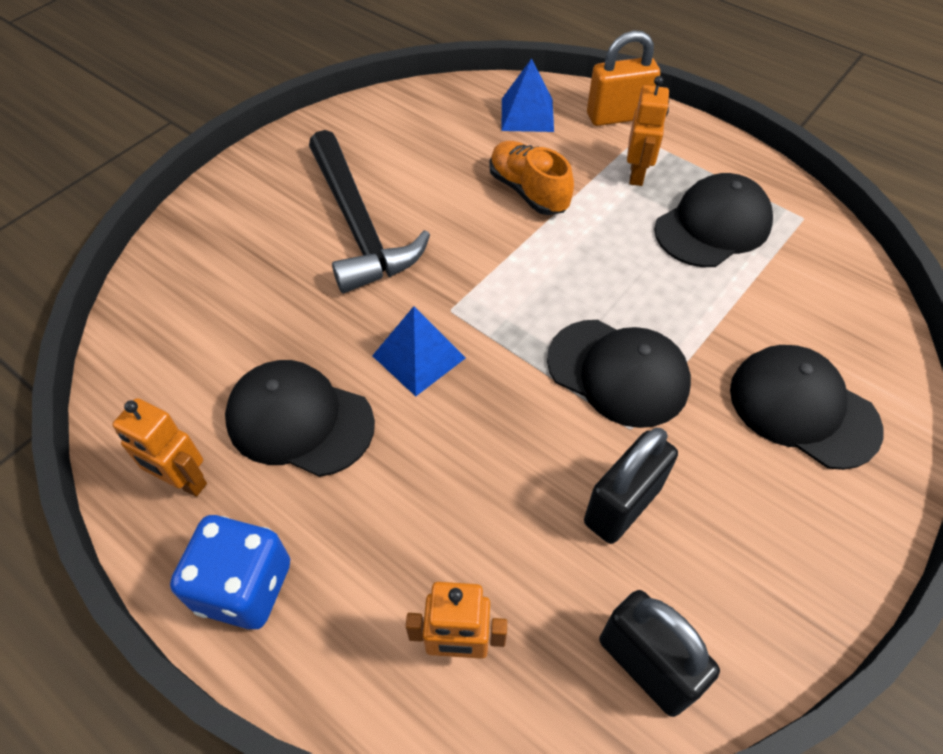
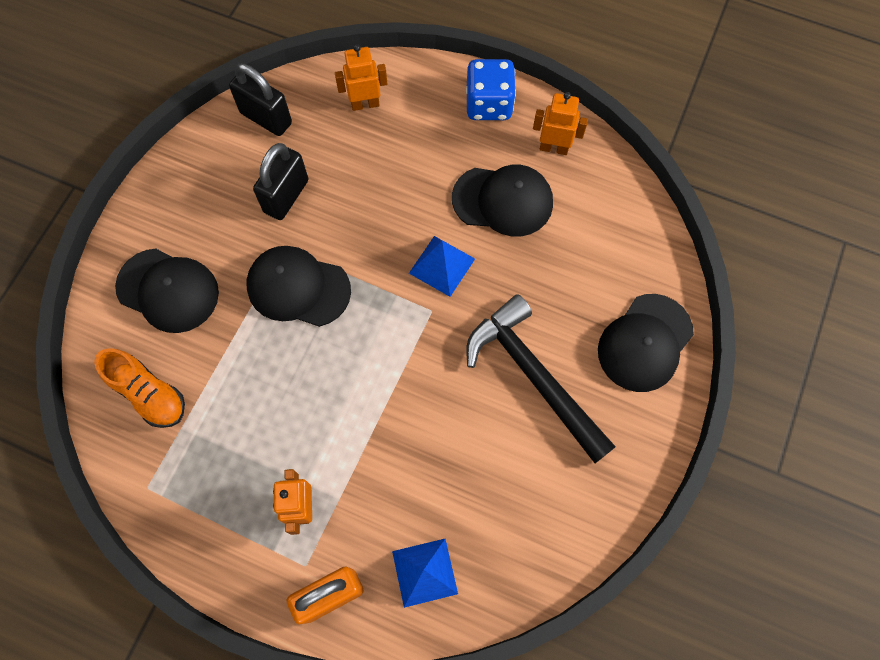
camera: 165 degrees right, 15 degrees up
(528, 191) = (400, 456): orange shoe -> orange shoe (149, 394)
(712, 226) = (230, 455): black cap -> black cap (645, 343)

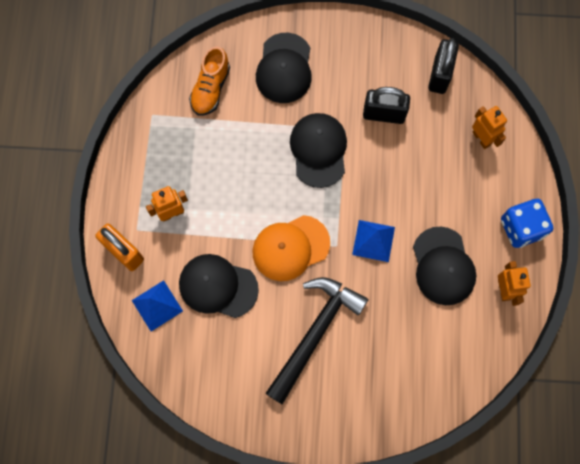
camera: 70 degrees right, 5 degrees up
(412, 367) = (290, 248): none -> orange cap
(645, 343) = (370, 405): black cap -> black cap (218, 286)

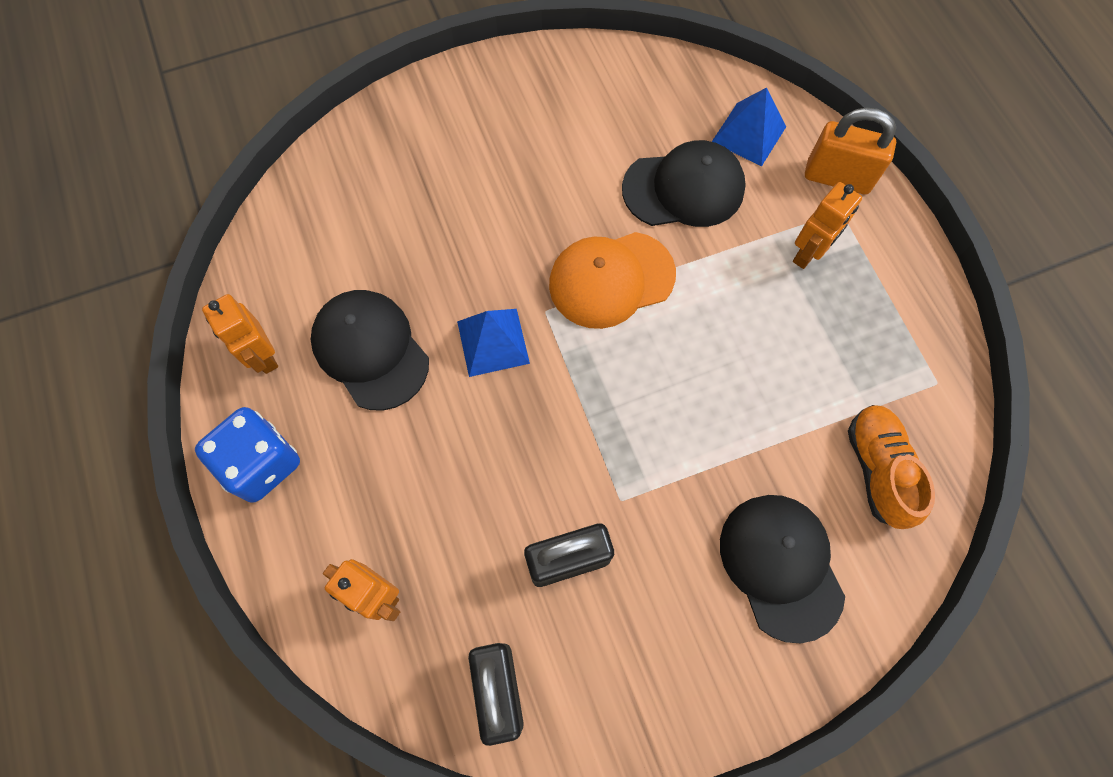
camera: 155 degrees right, 5 degrees down
(290, 248) = (611, 279): orange cap -> orange cap turned 150 degrees counterclockwise
(315, 333) = (520, 186): black hammer -> none
(318, 150) = (646, 445): black cap -> none

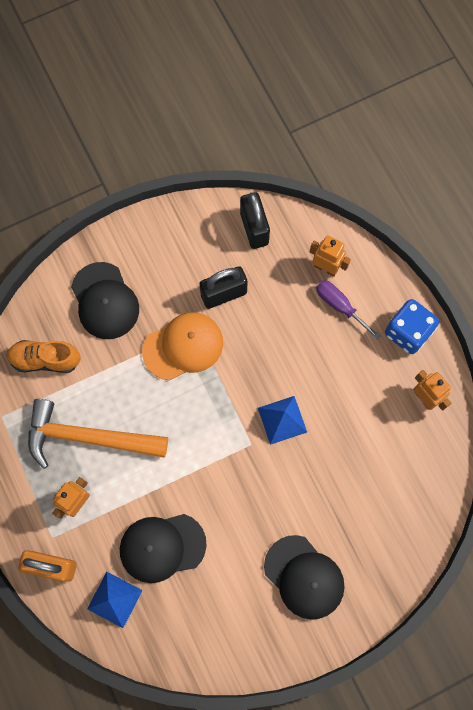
camera: 175 degrees right, 5 degrees up
(367, 520) = (339, 306): none -> purple screwdriver
(370, 350) = (358, 407): black cap -> black cap (304, 577)
(611, 279) = (209, 470): orange cap -> orange cap (183, 346)
(797, 340) = (88, 437): none -> orange hammer
(877, 469) = (45, 359): orange shoe -> orange shoe turned 105 degrees clockwise

